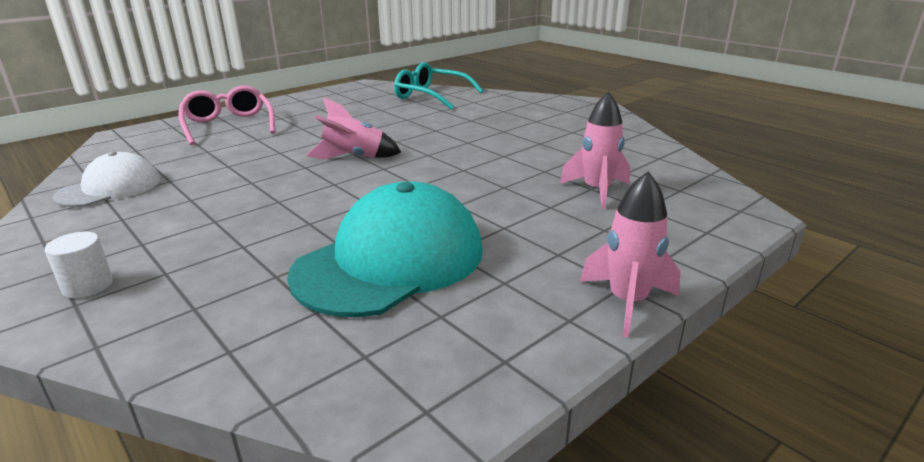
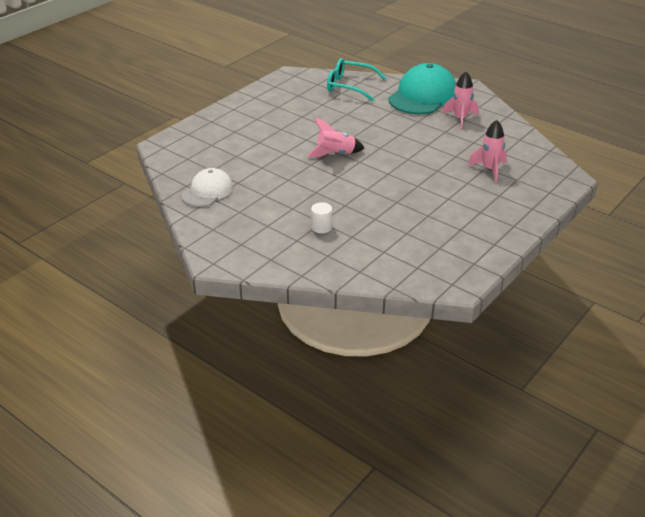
camera: 10 degrees left, 10 degrees up
(88, 286) = (266, 250): white cylinder -> white cylinder (321, 227)
(228, 125) = (227, 130): pink glasses -> none
(390, 261) = (401, 223): turquoise cap -> turquoise cap (423, 96)
(627, 302) = (517, 234): pink rocket -> pink rocket (460, 118)

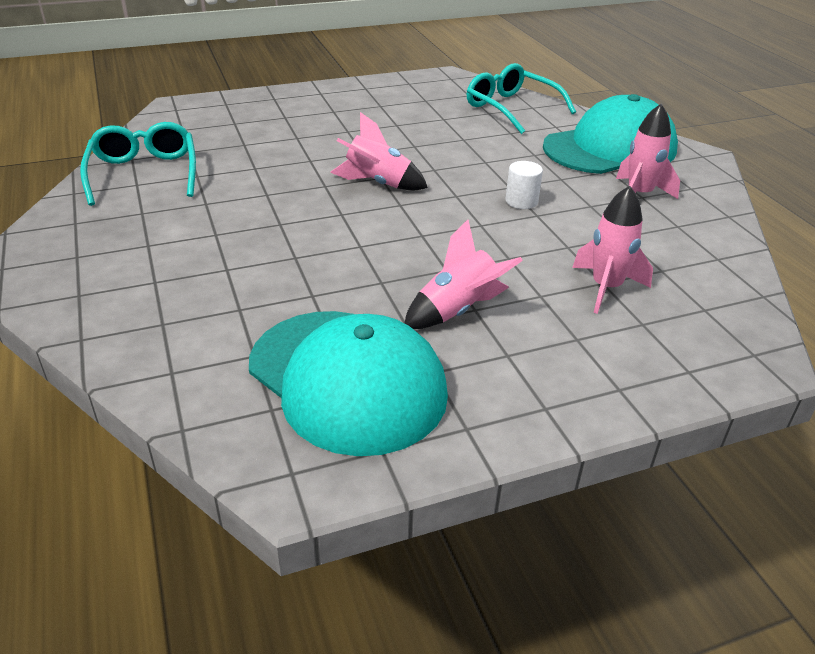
camera: 30 degrees right, 0 degrees up
(207, 191) = (144, 174): white cap -> turquoise glasses
(321, 227) = (215, 276): white cylinder -> white cylinder (521, 201)
(432, 245) = (347, 380): none -> turquoise cap
(442, 202) = (458, 310): none -> pink rocket

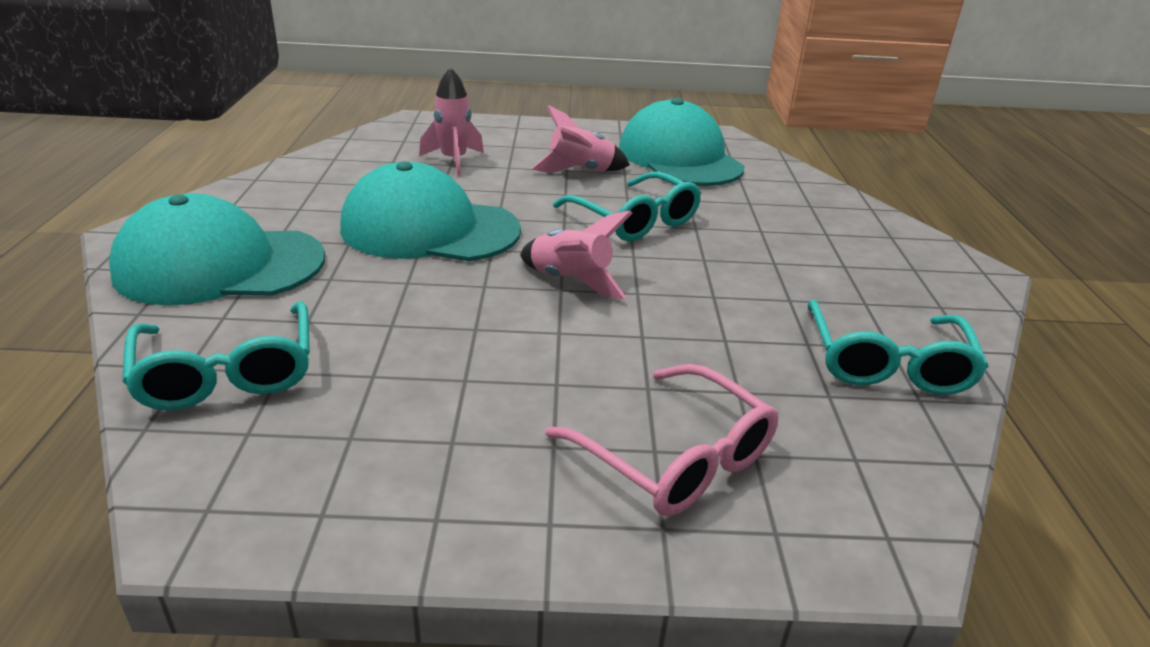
camera: 160 degrees left, 5 degrees down
(274, 116) = (674, 457): none -> pink glasses
(358, 251) = (634, 220): none -> turquoise glasses
(521, 201) = (429, 229): white cylinder -> turquoise cap
(639, 195) = (299, 210): pink rocket -> none

